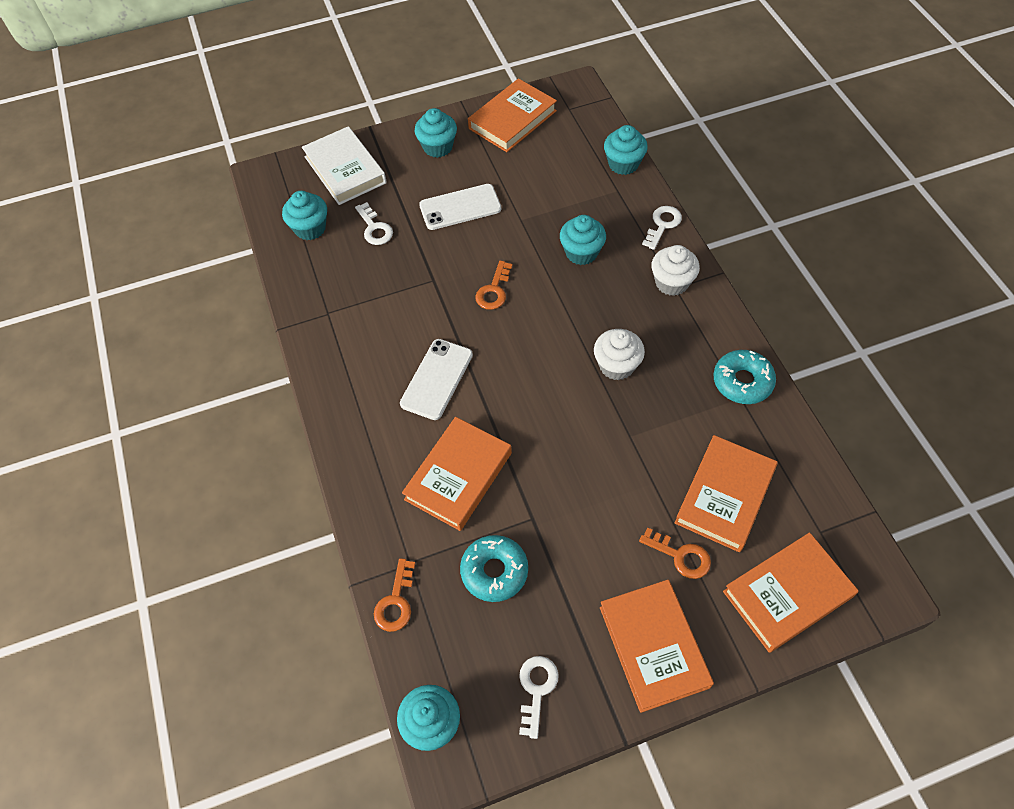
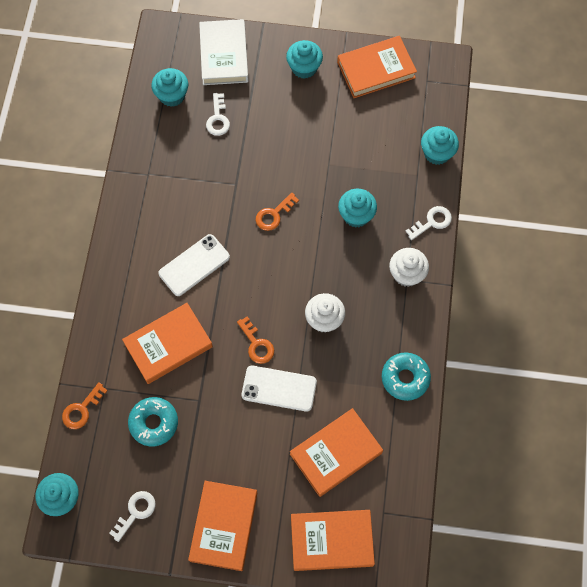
camera: 25 degrees right, 10 degrees up
(460, 207) = (290, 131): white phone -> white phone (279, 388)
(680, 556) = (279, 478): orange key -> orange key (257, 344)

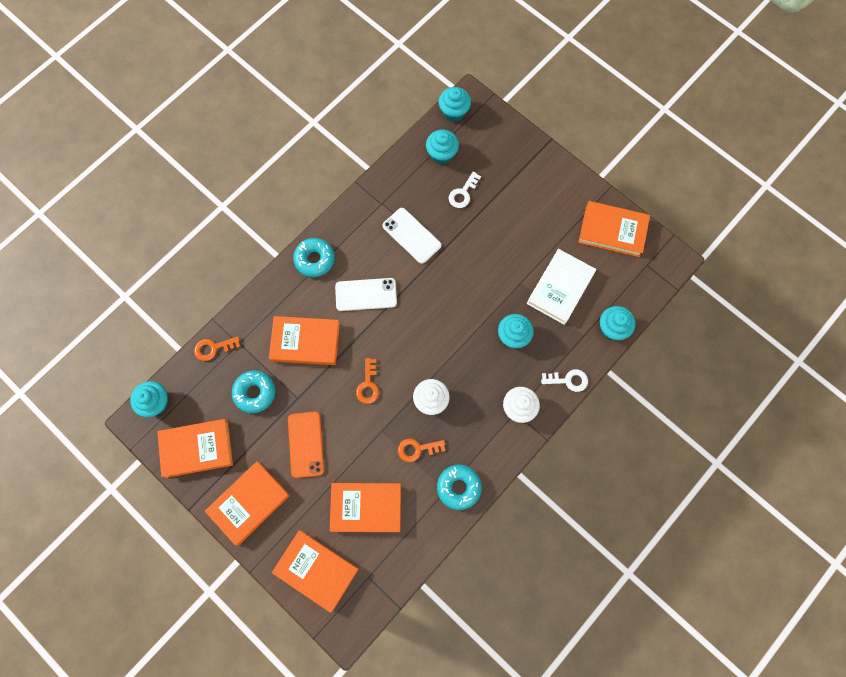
camera: 35 degrees right, 5 degrees up
(121, 265) = (314, 259): none -> turquoise donut
(135, 512) = (197, 449): white key -> orange book
(224, 55) = (502, 146): white book -> white book (560, 288)
(238, 436) = (306, 444): none -> orange phone
(274, 214) = (451, 294): orange key -> orange key (417, 449)
(279, 388) = (360, 429): white phone -> white phone (411, 235)
(304, 68) = (557, 194): turquoise cupcake -> turquoise cupcake (454, 112)

